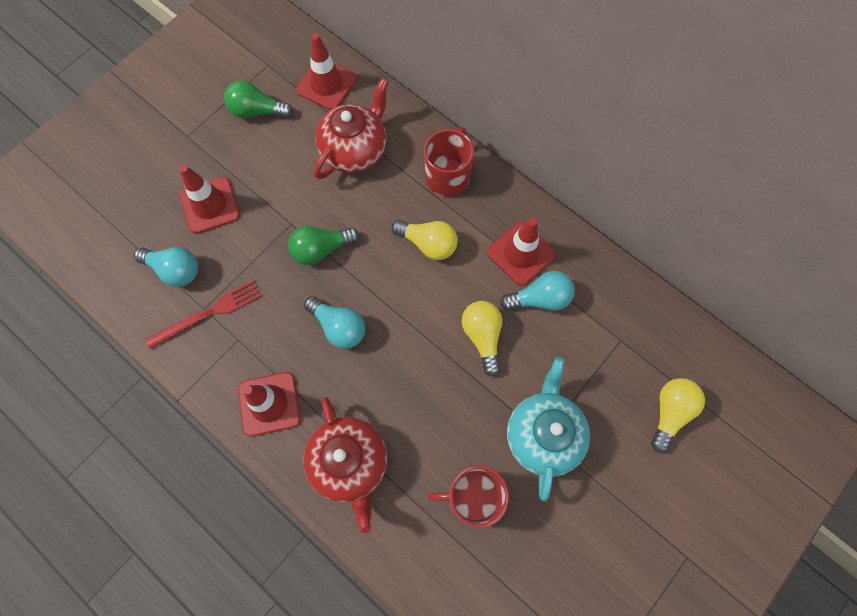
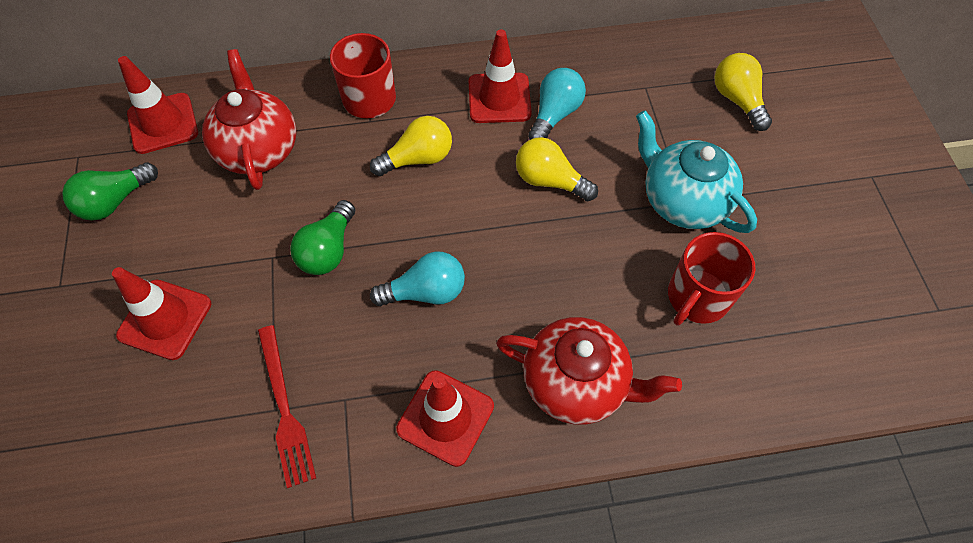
camera: 50 degrees left, 10 degrees down
(175, 270) = (198, 409): turquoise light bulb -> none
(208, 313) = (285, 408): red fork -> red fork turned 150 degrees clockwise

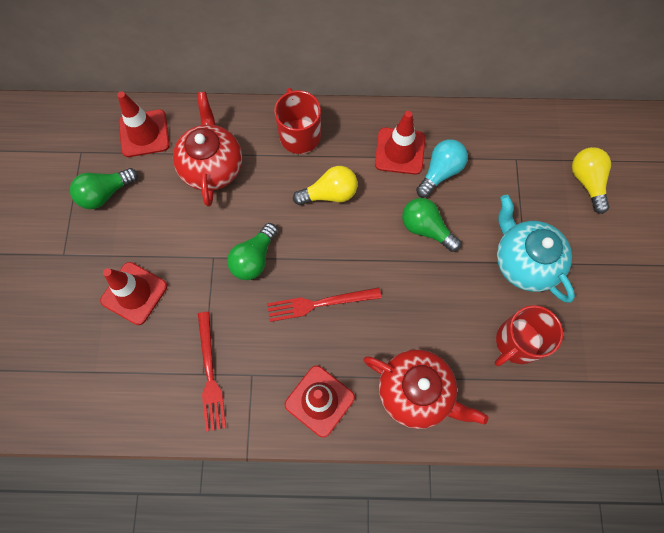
camera: 10 degrees right, 10 degrees up
(425, 292) = (319, 303): turquoise light bulb -> red fork
(550, 181) = (426, 229): yellow light bulb -> green light bulb

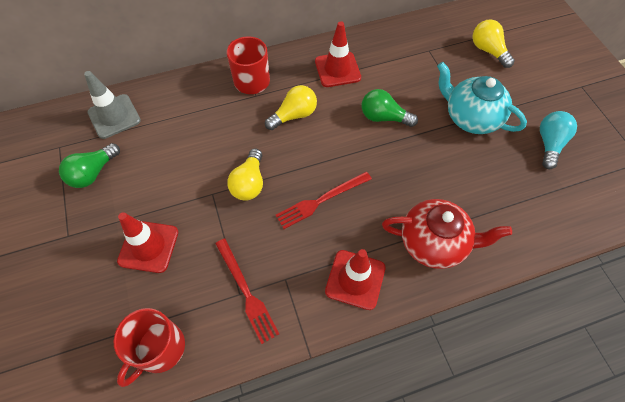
camera: 20 degrees left, 10 degrees down
(144, 133) = (114, 116): red traffic cone -> grey traffic cone
(212, 167) = (185, 124): red teapot -> none
(254, 258) = (249, 183): green light bulb -> yellow light bulb
(440, 172) = (376, 75): turquoise light bulb -> turquoise light bulb (549, 144)
(517, 342) = (495, 177): red mug -> red mug (159, 349)

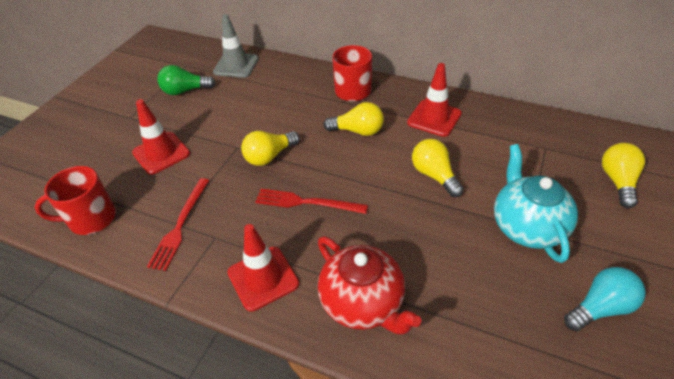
camera: 45 degrees right, 15 degrees down
(383, 117) = (434, 175): green light bulb -> yellow light bulb

